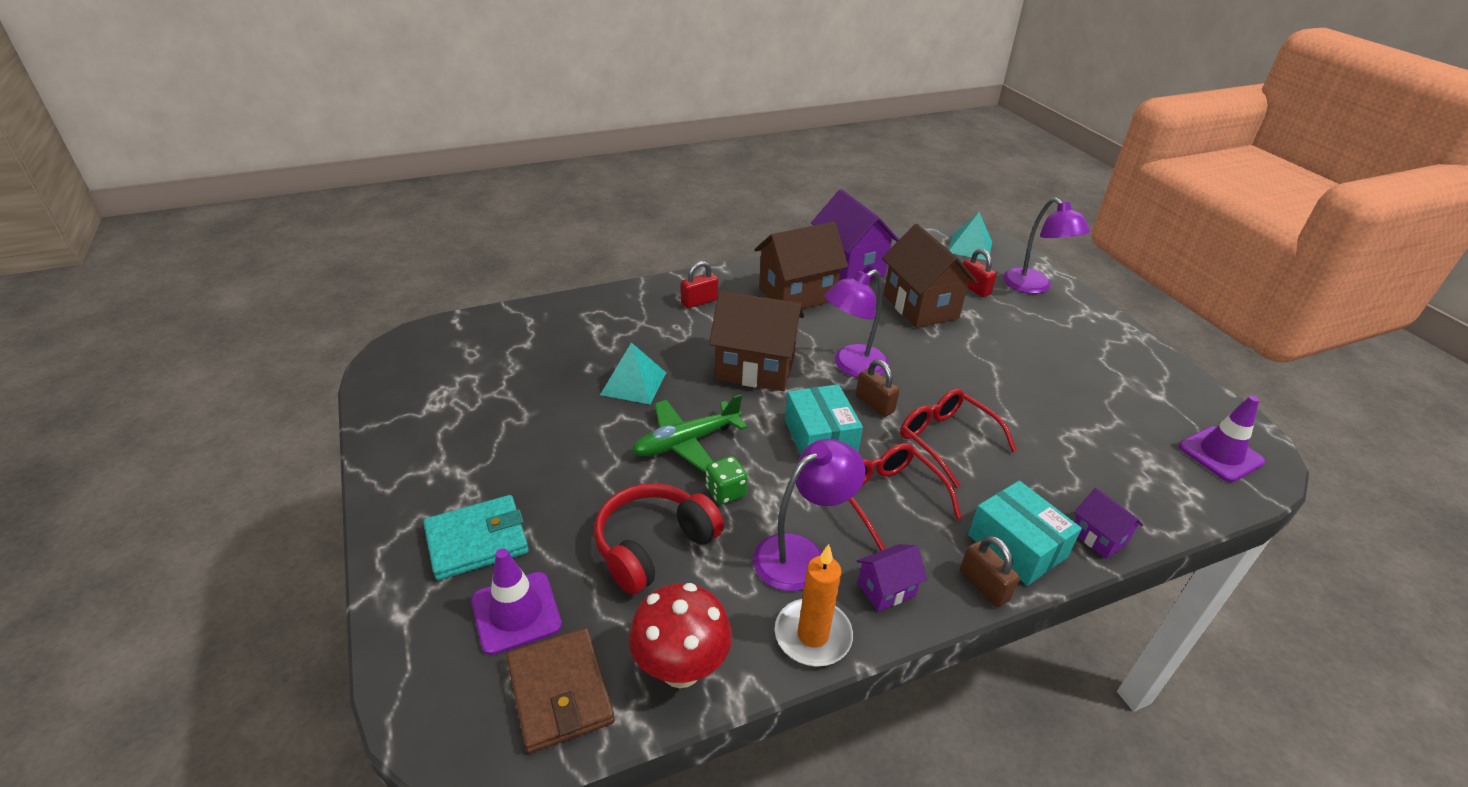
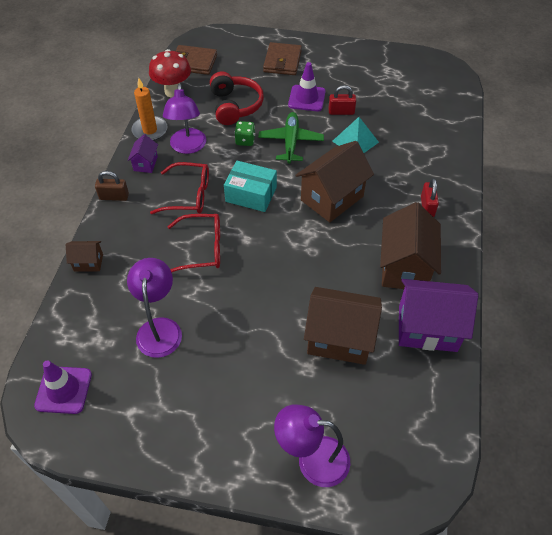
camera: 125 degrees right, 15 degrees up
(477, 541) = (282, 61): turquoise wallet -> brown wallet
(516, 612) = (236, 62): purple traffic cone -> purple traffic cone (307, 98)
(852, 366) = (299, 247): purple lamp -> purple lamp (159, 328)
(874, 404) = (257, 235): brown padlock -> none
(970, 247) = (412, 464): turquoise pyramid -> none
(974, 288) = (340, 403): red padlock -> red padlock (341, 112)
(1017, 546) = (118, 225): turquoise box -> none
(1098, 537) = (88, 262): purple house -> brown house

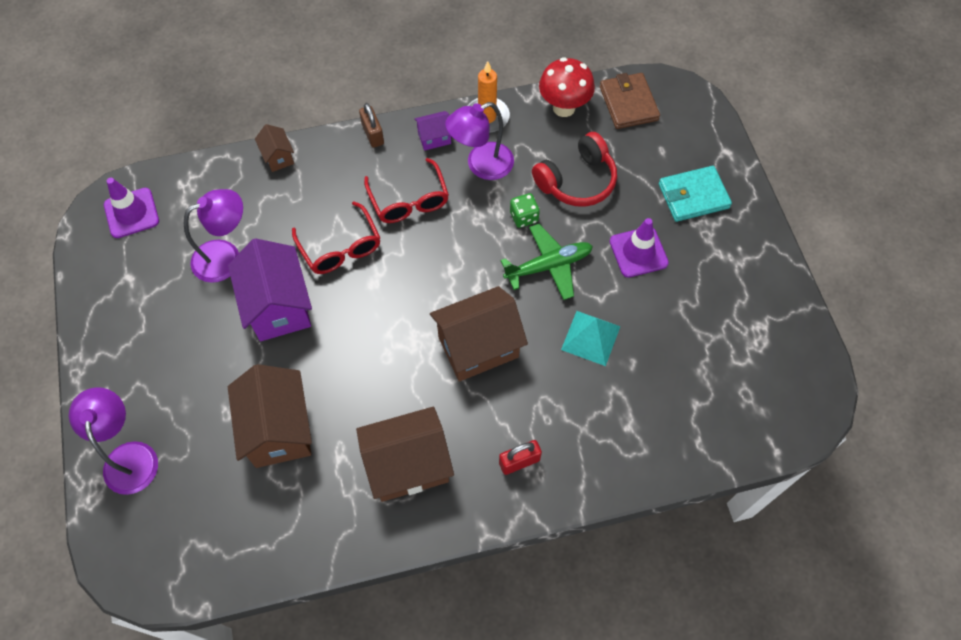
camera: 65 degrees right, 10 degrees up
(251, 194) = (441, 260): turquoise box -> none
(282, 61) = (693, 196): brown wallet -> turquoise wallet
(332, 198) = (478, 347): brown house -> brown house turned 45 degrees counterclockwise
(341, 112) = (637, 301): red padlock -> none
(427, 328) = (329, 519): purple house -> purple house (278, 307)

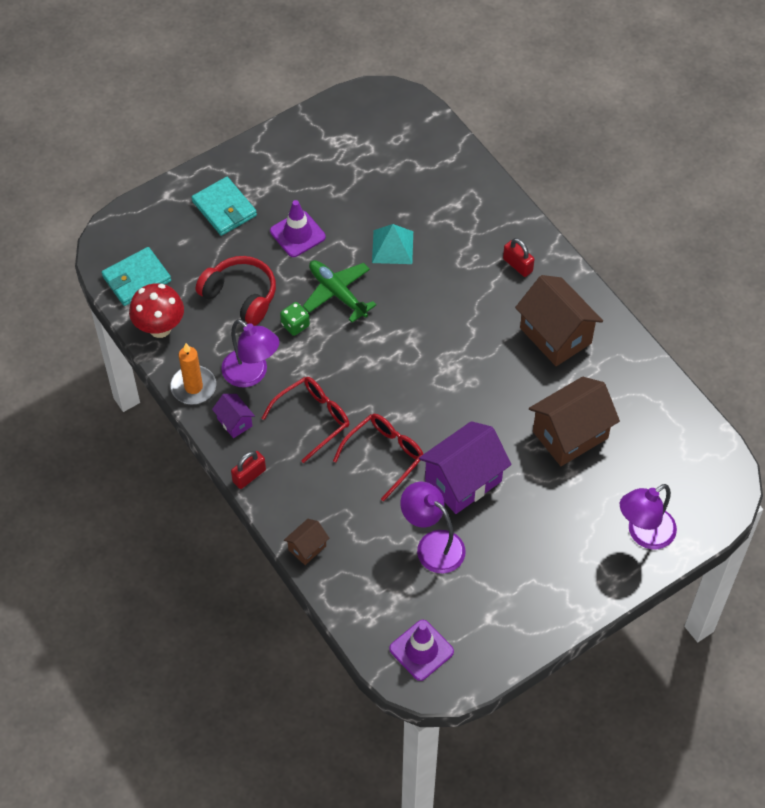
camera: 110 degrees left, 5 degrees down
(373, 134) = (249, 476): brown padlock -> red padlock
(478, 347) = (435, 320): brown house -> none
(628, 103) = (136, 279): brown wallet -> turquoise wallet

